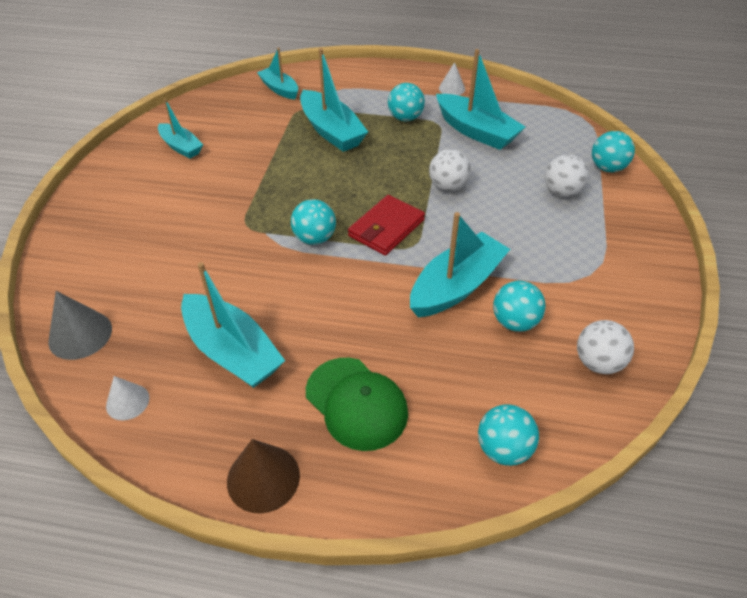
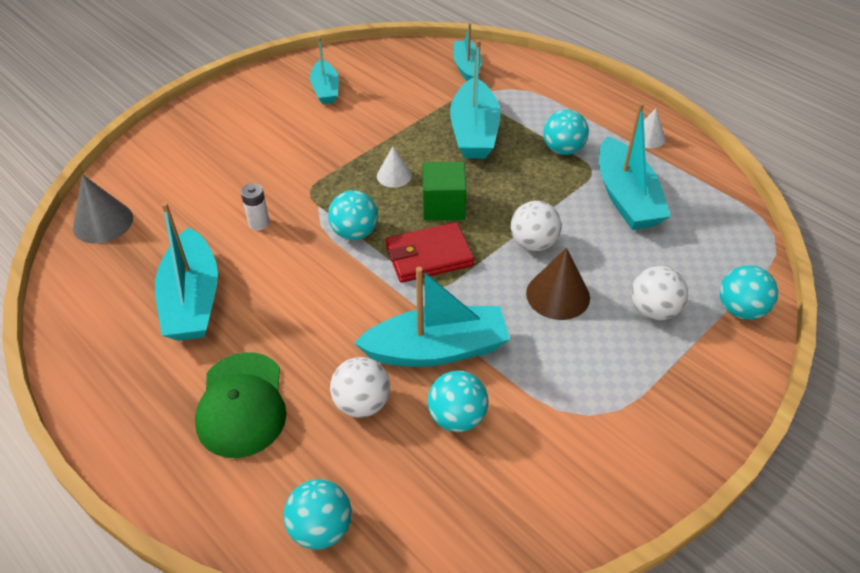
camera: 35 degrees right, 0 degrees up
(127, 402) = (84, 297): white cone -> white cone (394, 175)
(229, 267) = (259, 223): none -> white battery
(263, 478) = (115, 420): brown cone -> brown cone (558, 295)
(362, 190) = (443, 206): none -> green cube
(598, 363) = (498, 509): white ball -> white ball (362, 403)

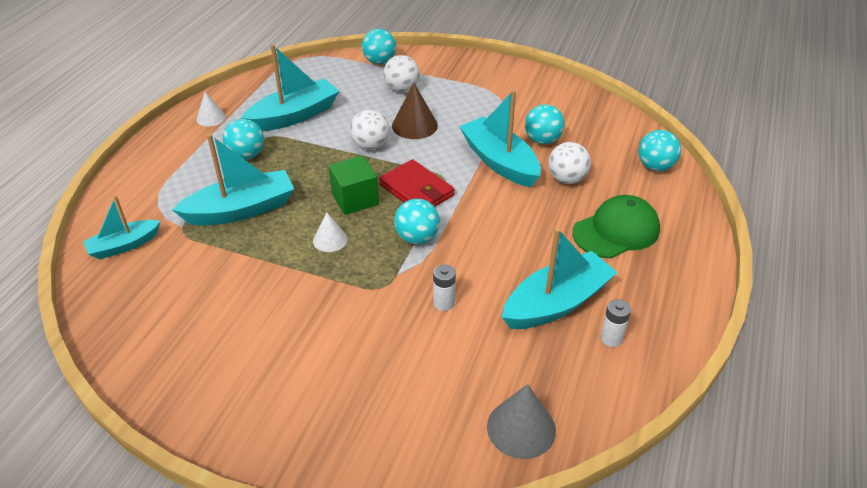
camera: 115 degrees left, 5 degrees down
(121, 320) = (611, 338): none -> white battery
(325, 90) = (203, 344): turquoise boat -> none

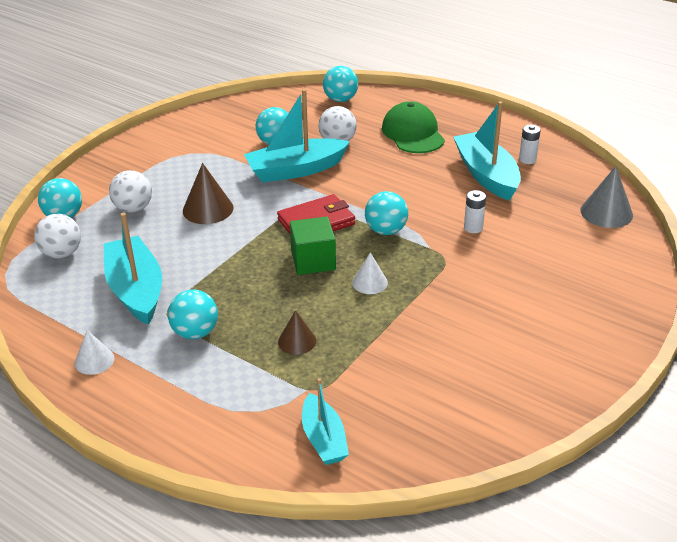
camera: 75 degrees left, 5 degrees down
(241, 210) = (297, 341): turquoise boat -> brown cone
(370, 146) = (227, 241): white ball -> white ball (62, 253)

